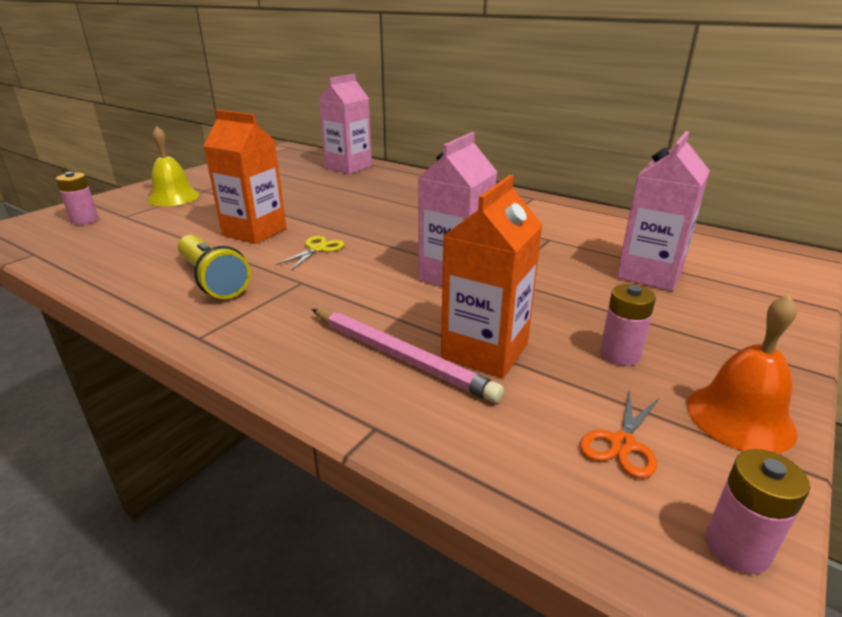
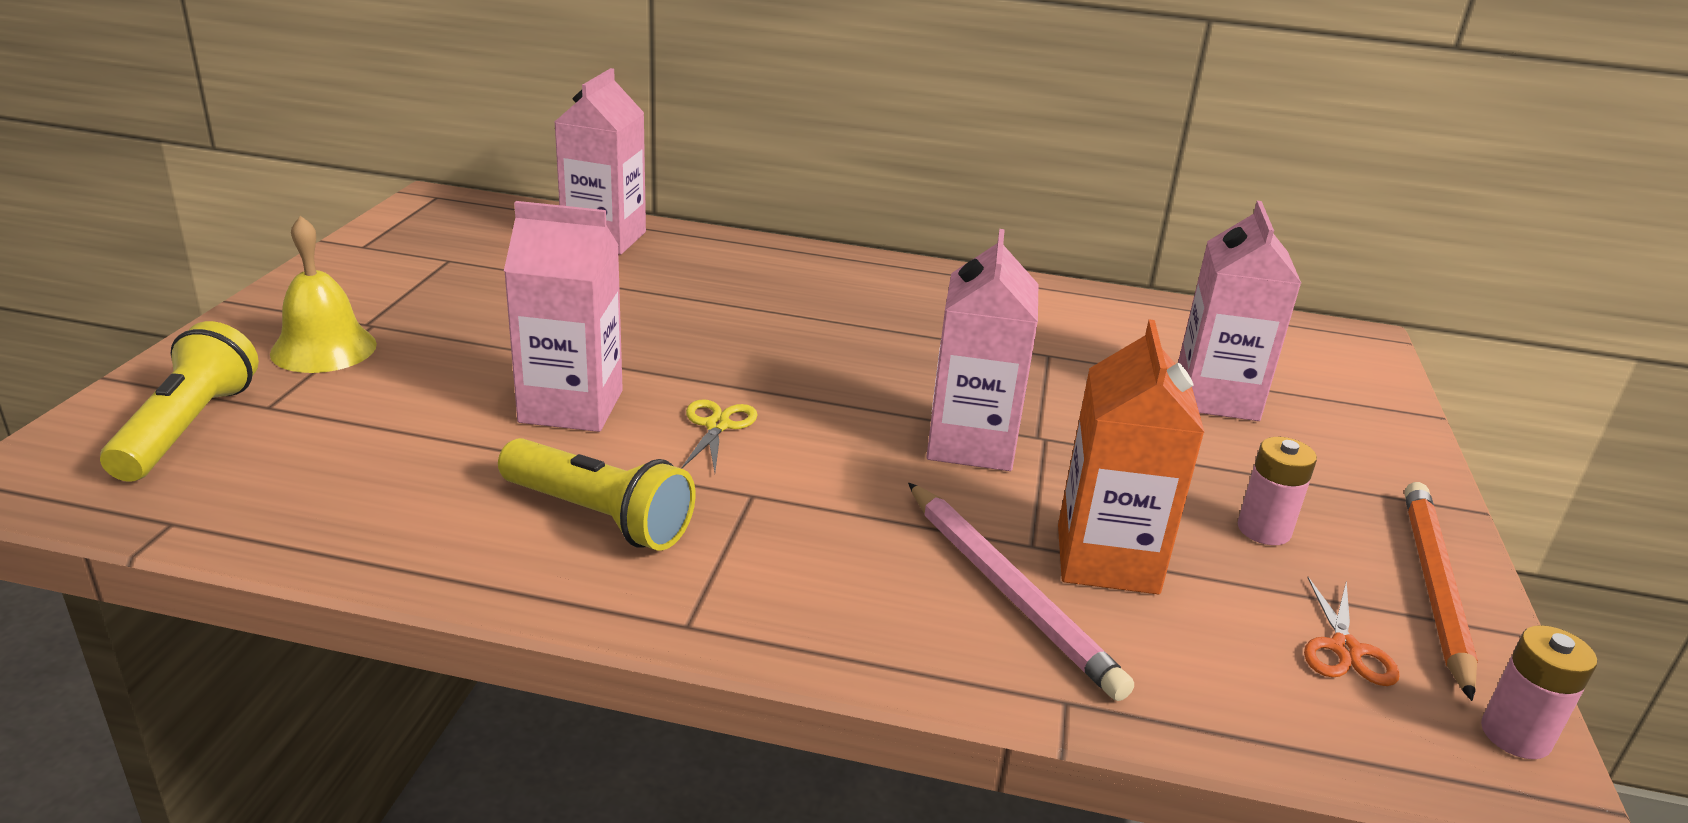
camera: 25 degrees left, 0 degrees up
(84, 220) = (188, 427): pink battery -> yellow flashlight
(254, 232) = (571, 406): orange carton -> pink carton
(400, 357) = (1009, 592): pink pencil -> pink pencil turned 45 degrees clockwise
(740, 417) = (1434, 586): orange bell -> orange pencil

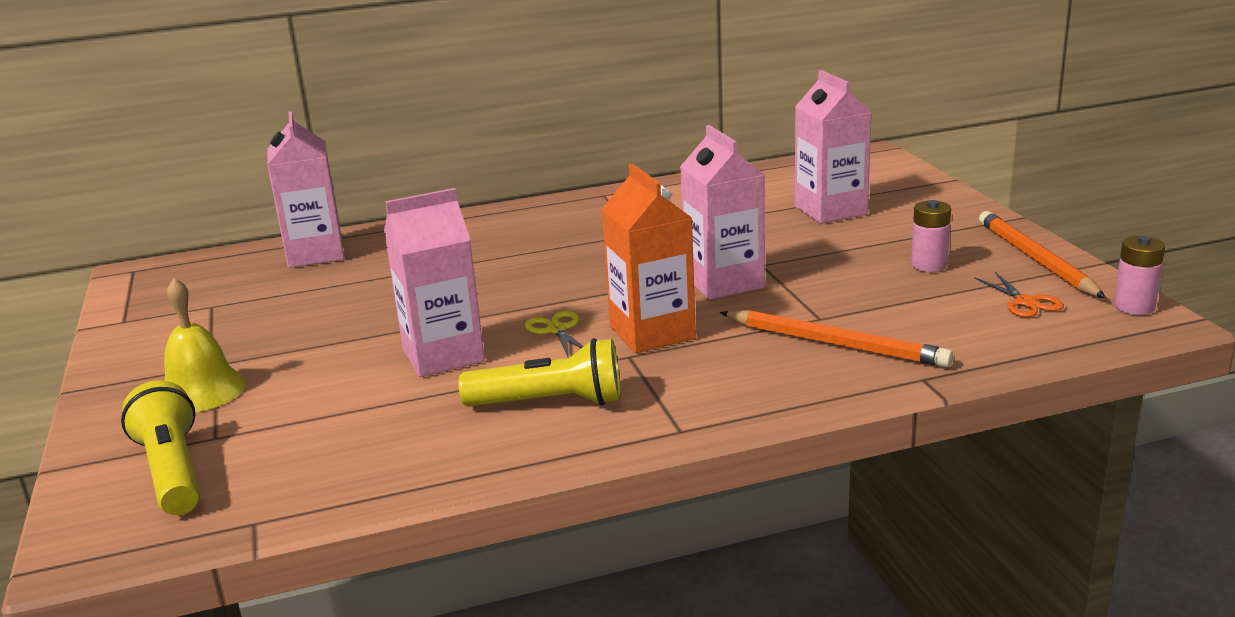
camera: 25 degrees left, 5 degrees down
(1009, 592) = (835, 344): pink pencil -> orange pencil
(1107, 559) = (867, 309): orange carton -> orange carton (652, 333)

